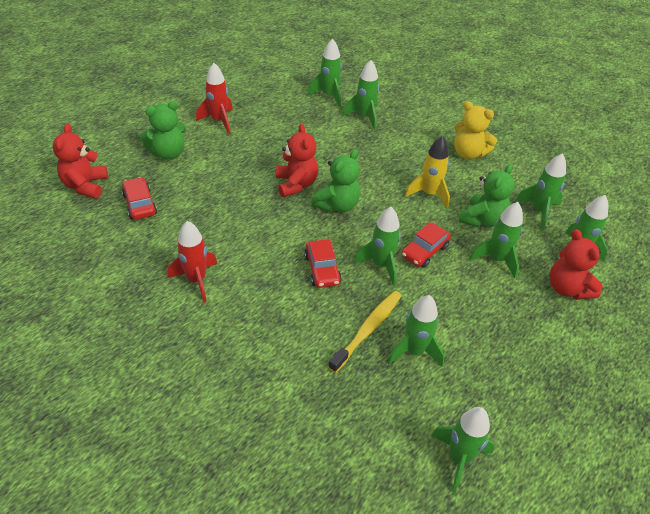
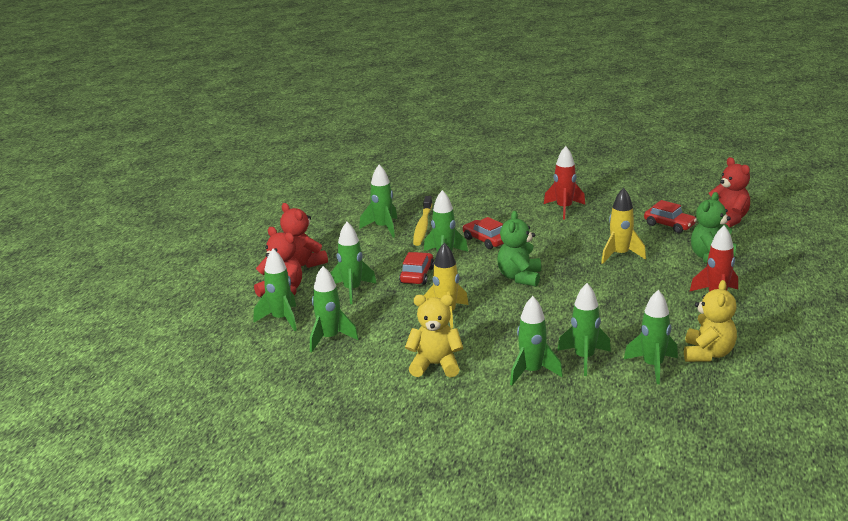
camera: 155 degrees right, 20 degrees down
(229, 190) = (620, 255): none -> yellow rocket
(286, 89) = (708, 354): none -> yellow teddy bear
(296, 184) = (572, 278): red teddy bear -> red teddy bear (303, 263)
(458, 458) = (326, 203): green rocket -> green rocket (532, 372)
(482, 219) = (382, 312): green teddy bear -> none

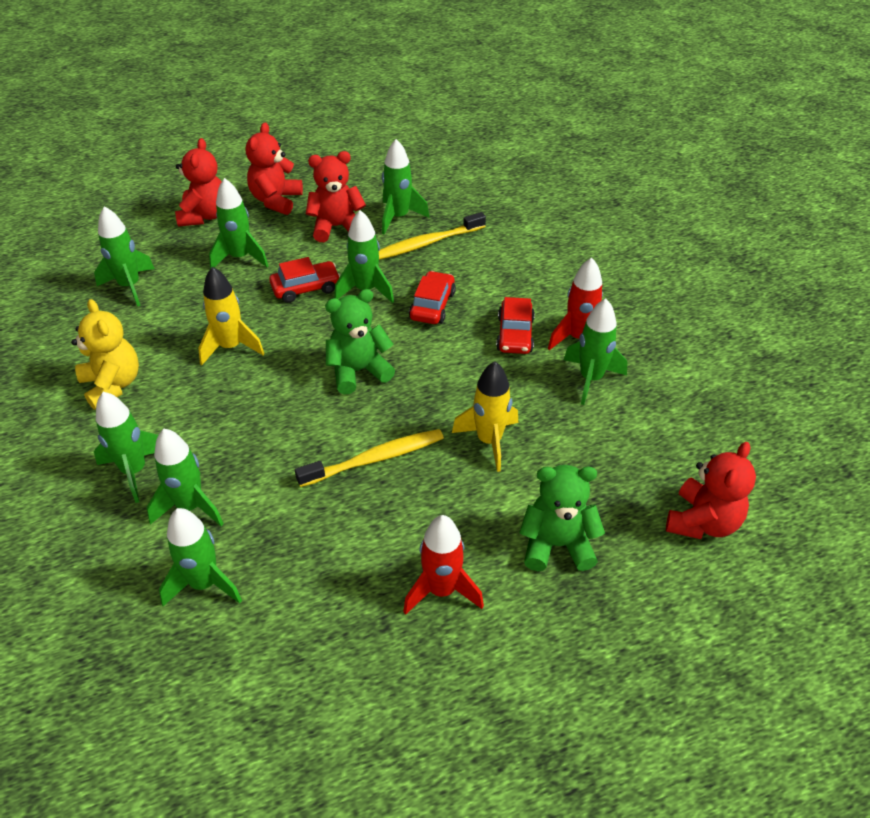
camera: 55 degrees right, 20 degrees up
(281, 319) = (151, 238): green rocket -> green rocket (591, 379)
(364, 250) = (336, 227): none -> red teddy bear
(601, 291) = (375, 459): none -> yellow toothbrush
(669, 225) = (624, 460): red car -> red car (515, 334)
(708, 354) = (268, 634): yellow teddy bear -> none

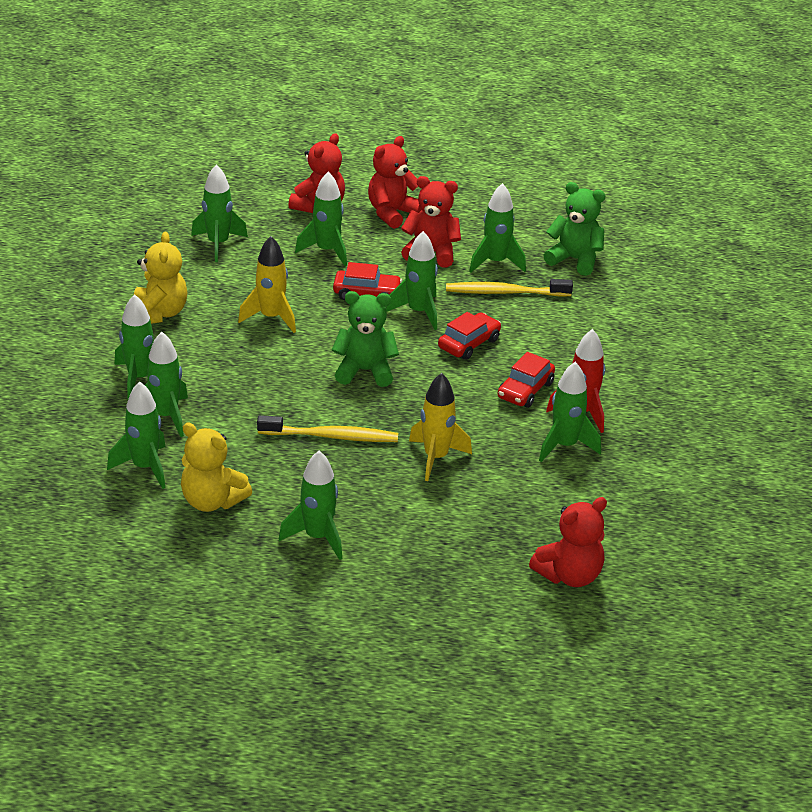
camera: 25 degrees right, 10 degrees down
(303, 595) = (212, 501): none -> yellow teddy bear
(441, 590) = (317, 537): red rocket -> green rocket
(557, 544) = (433, 544): green teddy bear -> green teddy bear (575, 260)

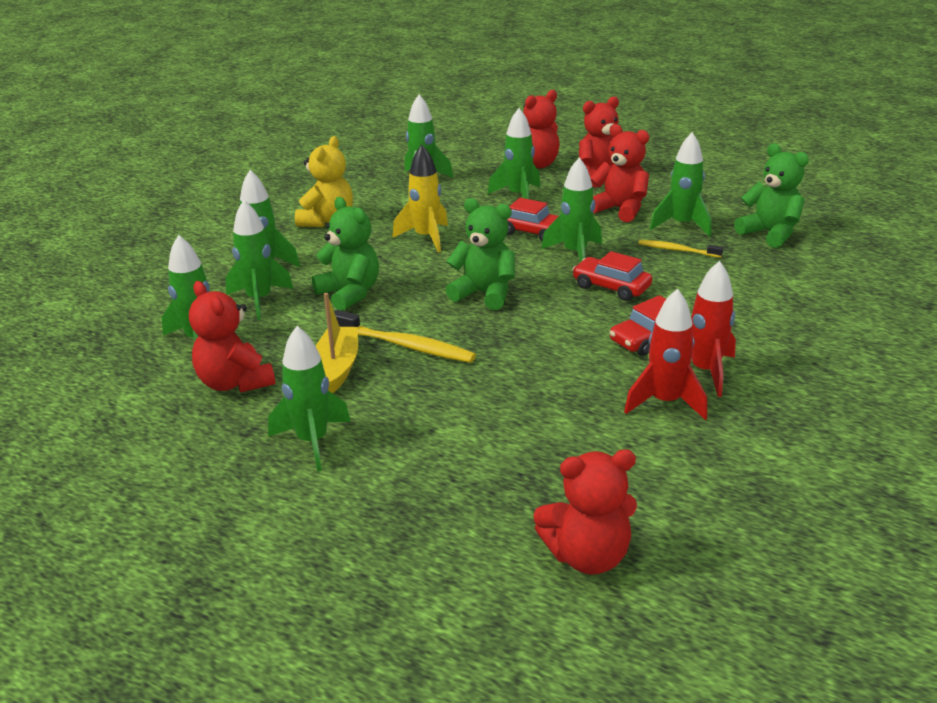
camera: 25 degrees right, 5 degrees down
(212, 501) = (235, 383): yellow teddy bear -> red teddy bear
(244, 393) = (350, 294): none -> green teddy bear
(289, 470) = (337, 368): none -> yellow boat
(436, 458) = (504, 386): yellow rocket -> none
(469, 343) = (611, 287): red car -> red car turned 120 degrees counterclockwise
(505, 292) = (677, 250): yellow toothbrush -> yellow toothbrush, size x0.61
(565, 446) = (665, 402): green rocket -> red rocket

